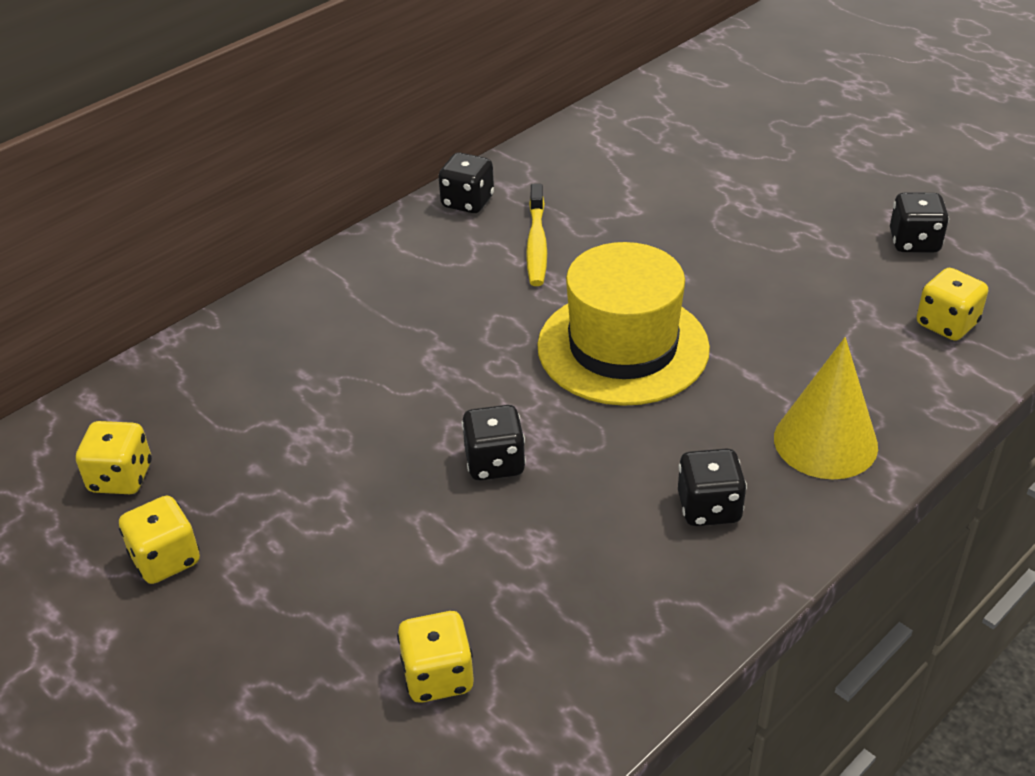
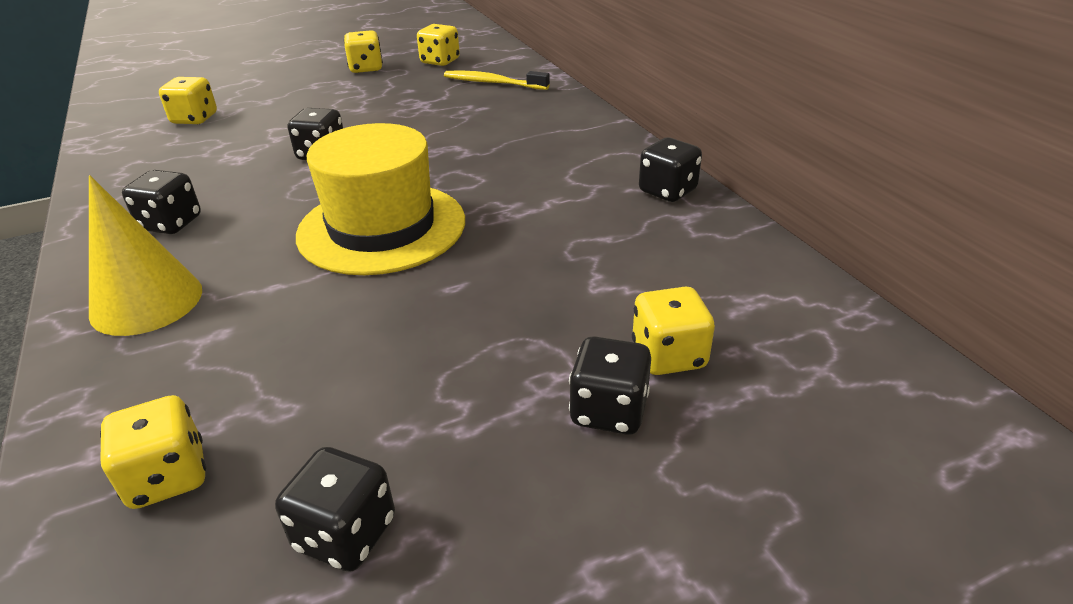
camera: 110 degrees right, 5 degrees down
(536, 244) = (571, 214): yellow toothbrush -> yellow toothbrush (493, 83)
(691, 169) = (668, 356): none -> yellow dice
(756, 181) = (609, 411): none -> black dice

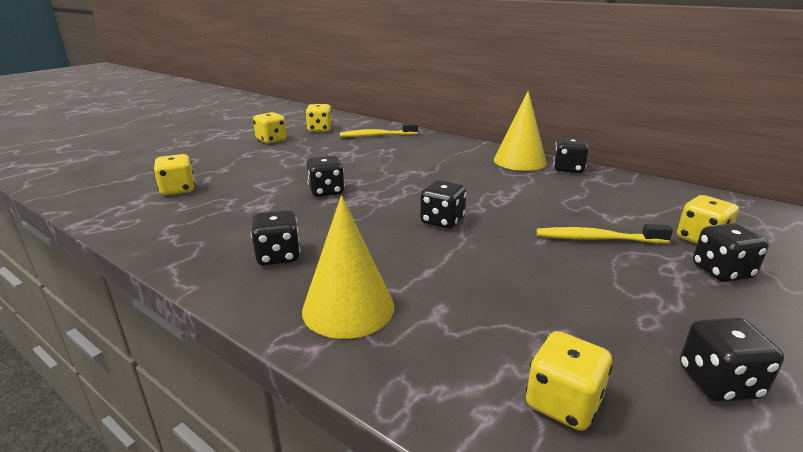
camera: 30 degrees left, 10 degrees down
(382, 227) = (442, 221): yellow hat -> black dice
(523, 308) = (597, 239): none -> yellow toothbrush
(618, 162) = (519, 161): none -> yellow cone

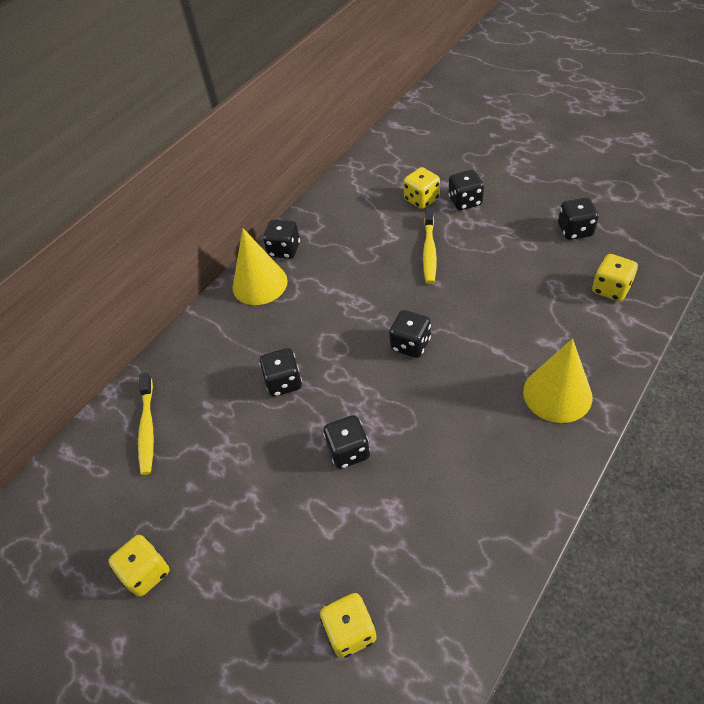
camera: 85 degrees left, 25 degrees up
(278, 256) = (495, 460): black dice -> black dice (284, 382)
(320, 129) = (102, 511): yellow dice -> none

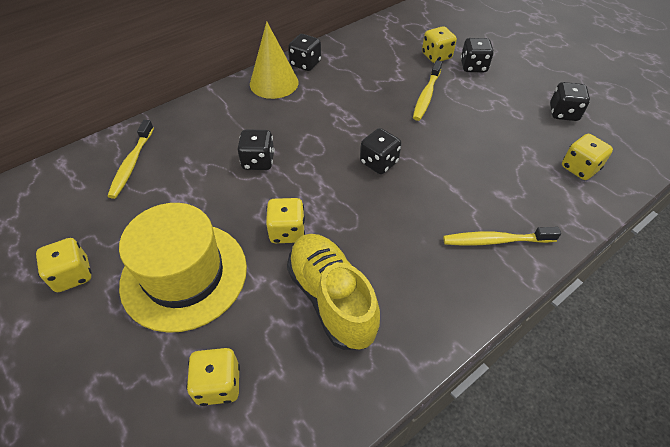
camera: 10 degrees right, 0 degrees up
(264, 533) = (184, 275): none -> yellow hat
(348, 451) = (287, 231): black dice -> yellow dice
(423, 507) = (331, 298): none -> yellow shoe
(557, 394) = (495, 240): yellow cone -> yellow toothbrush

